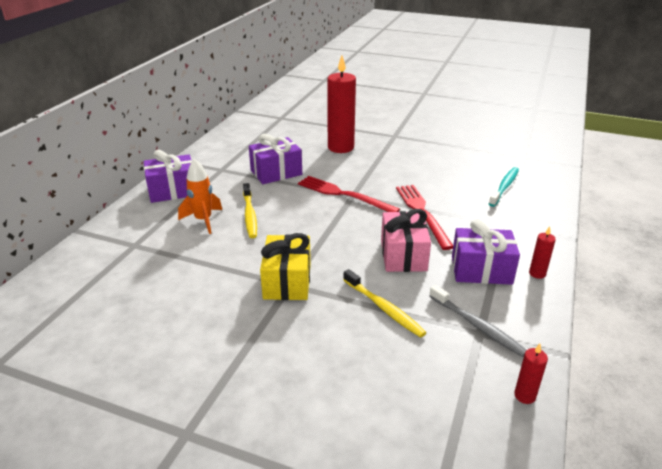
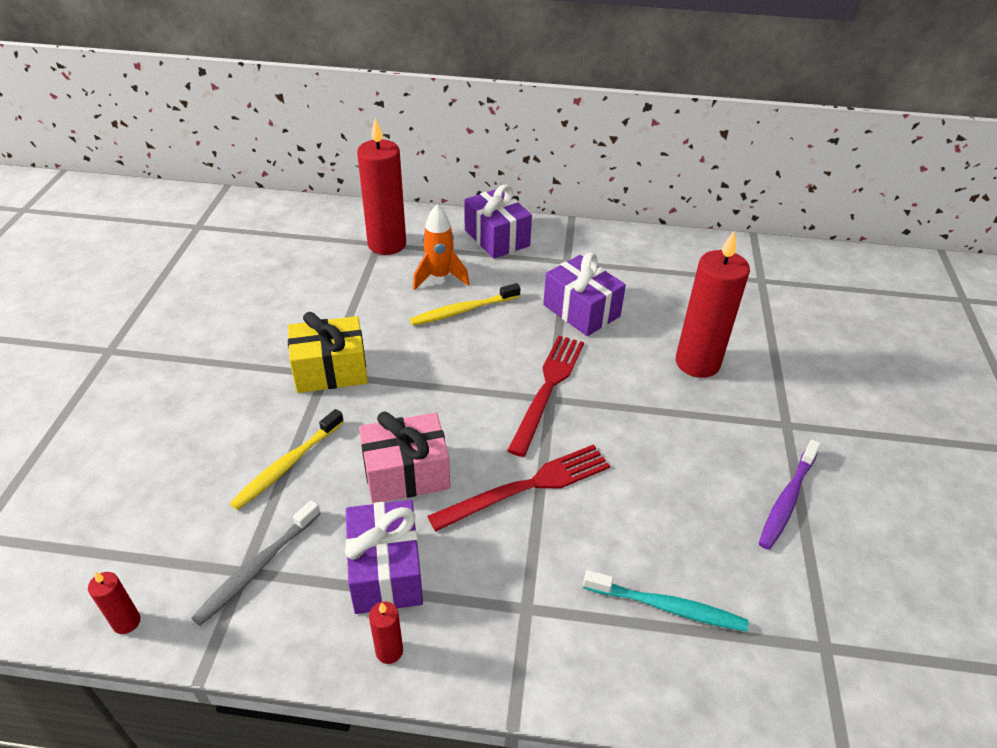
camera: 75 degrees right, 10 degrees up
(139, 241) = (387, 244): none -> red candle
(442, 146) = (787, 499): none -> purple toothbrush

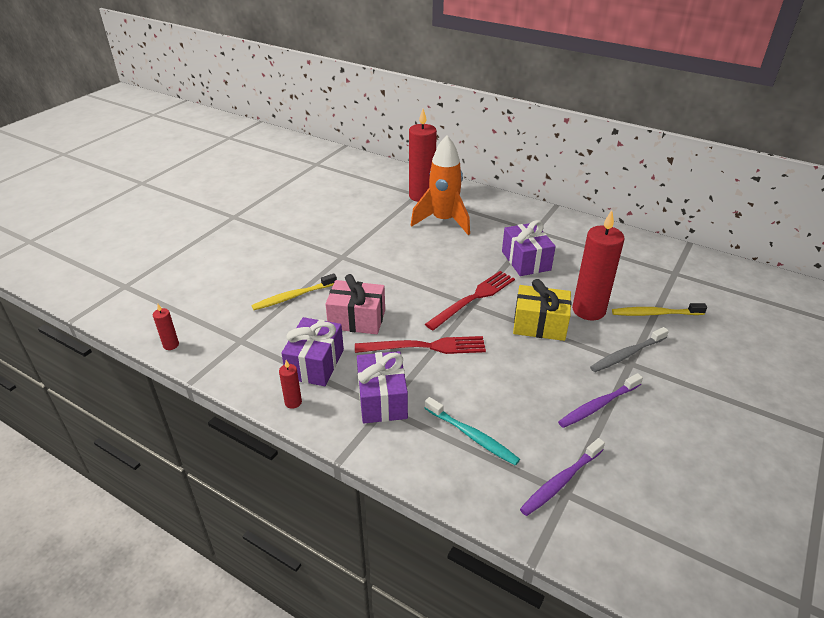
camera: 25 degrees right, 5 degrees down
(258, 567) = (248, 341): grey toothbrush -> grey toothbrush (627, 354)
(330, 370) = (346, 255): yellow gift -> yellow gift (539, 325)
(439, 277) = (443, 221): orange rocket -> orange rocket, size x1.58
(463, 310) = (447, 243): yellow toothbrush -> yellow toothbrush (655, 313)
(497, 238) = (495, 207): purple gift -> purple gift (382, 399)
(810, 631) = (561, 481): none -> purple toothbrush

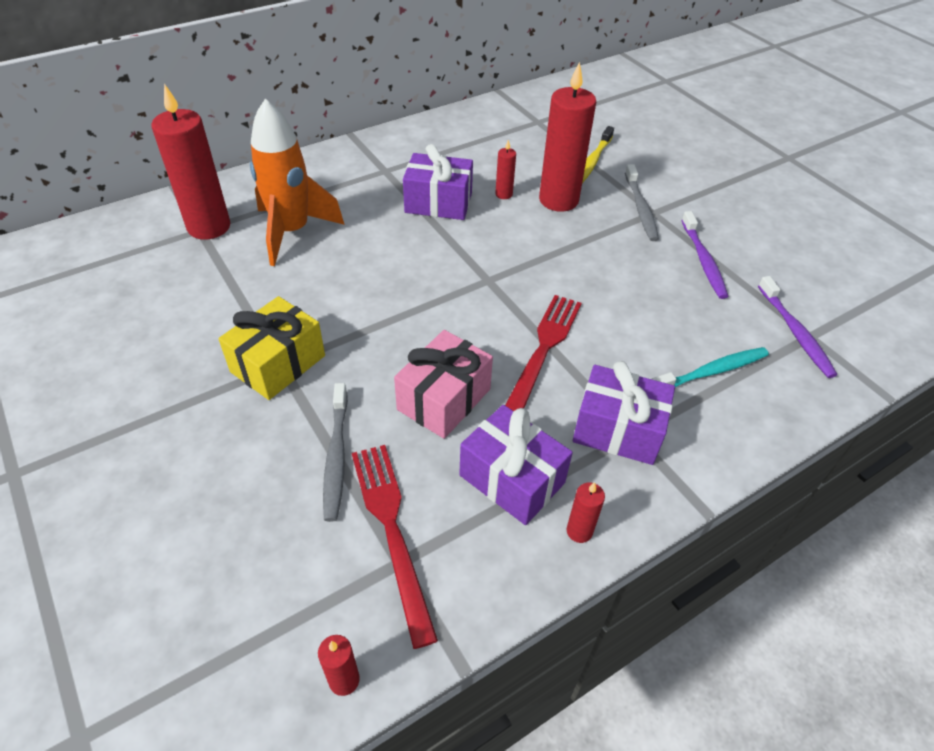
camera: 65 degrees left, 10 degrees up
(293, 296) = (336, 456): yellow toothbrush -> grey toothbrush
(473, 298) = (478, 274): red fork -> red fork (392, 530)
(539, 325) = (560, 244): yellow gift -> yellow gift (278, 364)
(566, 284) = (504, 194): none -> red candle

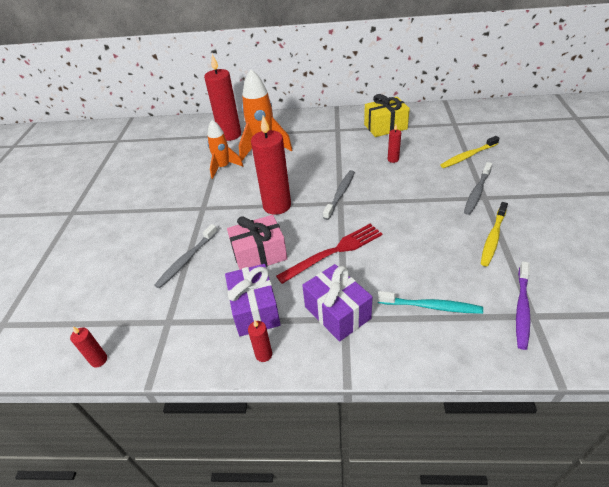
camera: 40 degrees right, 5 degrees down
(252, 286) = (223, 167): none -> orange rocket
(278, 364) = (202, 207): yellow gift -> yellow gift (385, 127)
(392, 530) = (178, 305): red fork -> none
(438, 203) = (350, 154): purple gift -> none
(477, 268) = (340, 194): none -> grey toothbrush
(558, 200) = (424, 172): red candle -> red candle (277, 206)
(703, 260) = (493, 237): purple toothbrush -> yellow toothbrush

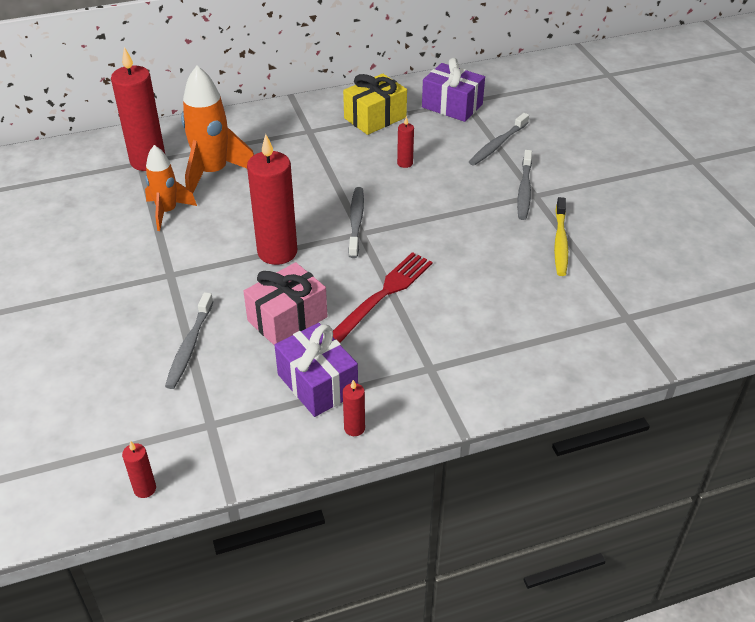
camera: 25 degrees left, 0 degrees up
(337, 312) = (418, 363): purple gift -> purple gift (452, 106)
(430, 306) = (520, 332): turquoise toothbrush -> none
(468, 156) = (498, 144): yellow toothbrush -> grey toothbrush
(522, 308) = (614, 312): purple toothbrush -> none

